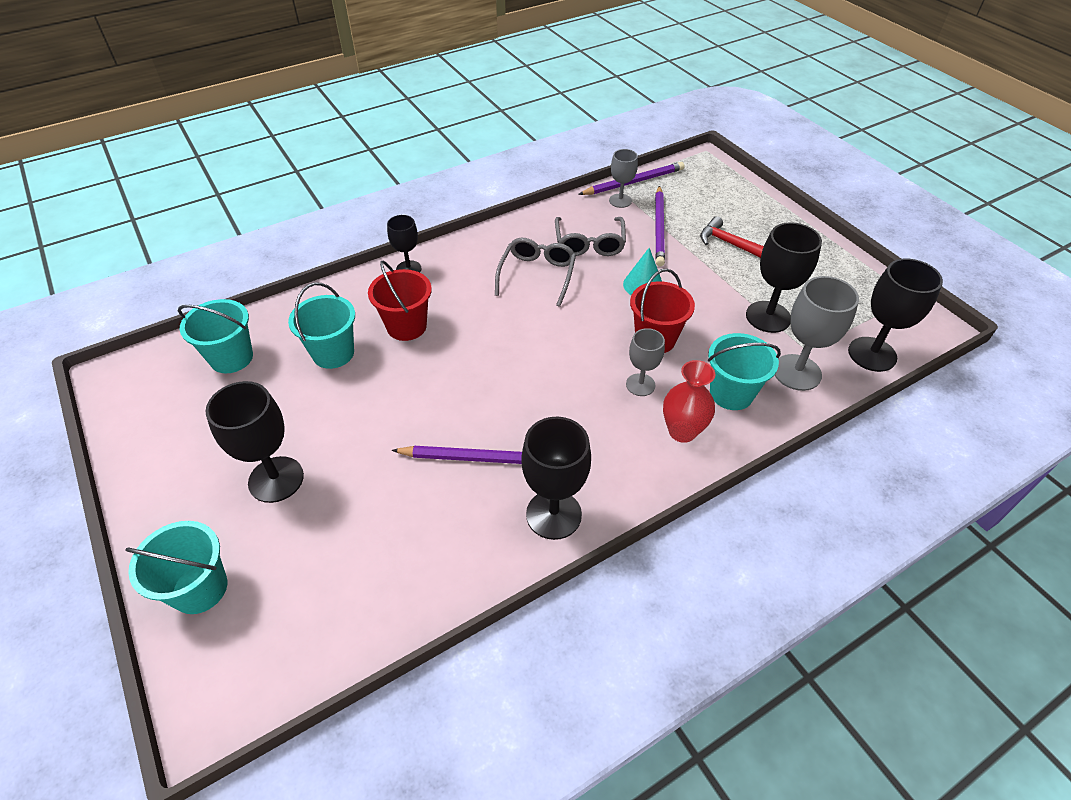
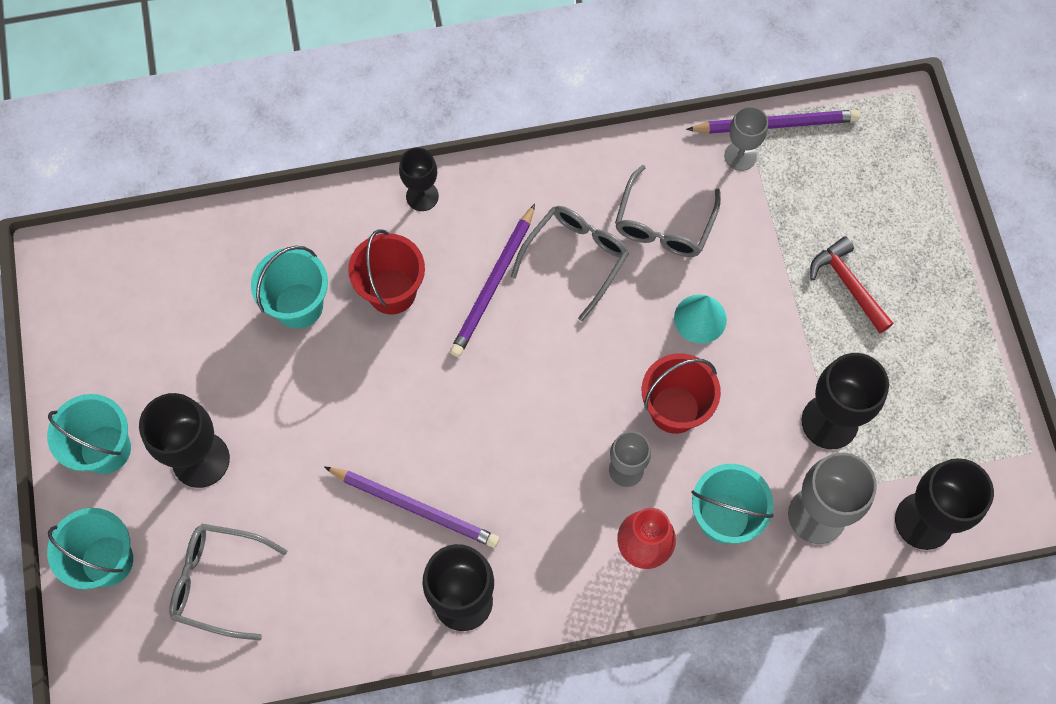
camera: 20 degrees right, 20 degrees up
(231, 358) = (187, 275): turquoise bucket -> turquoise bucket (105, 449)
(320, 571) = (219, 582): none -> grey glasses
(659, 228) = (768, 225): purple pencil -> purple pencil (493, 284)

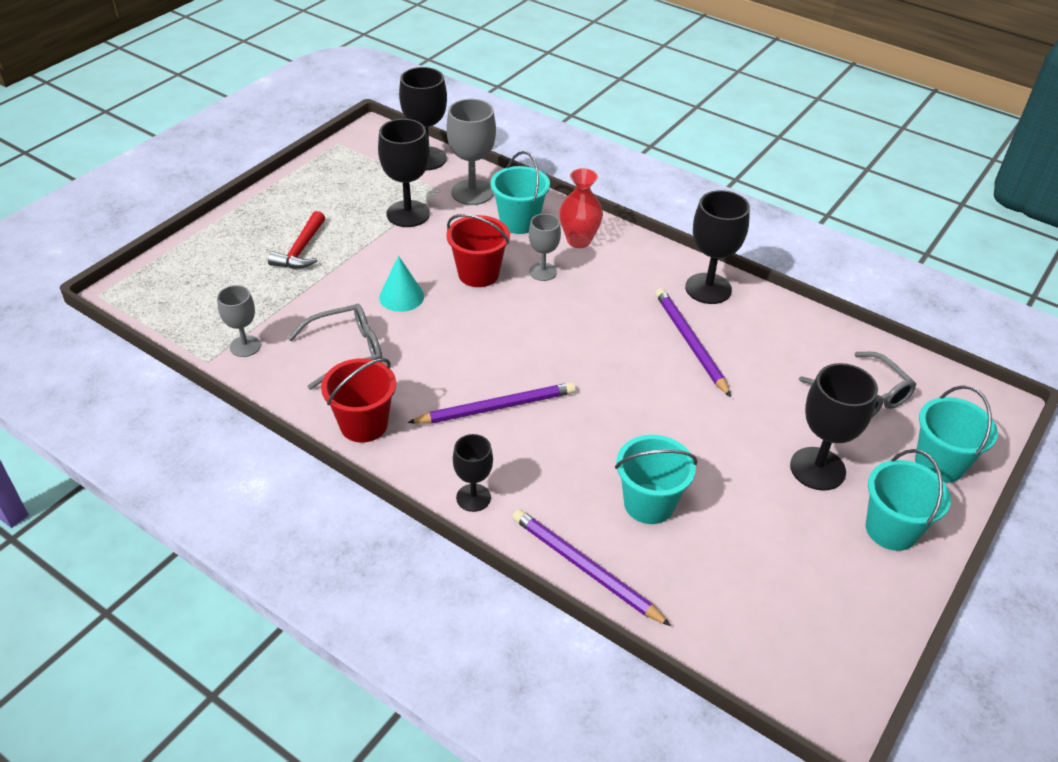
camera: 135 degrees left, 25 degrees down
(392, 291) = (570, 458): red bucket -> red bucket (364, 424)
(575, 259) = (426, 378): grey glasses -> none
(775, 124) = (197, 344): purple pencil -> purple pencil (585, 568)

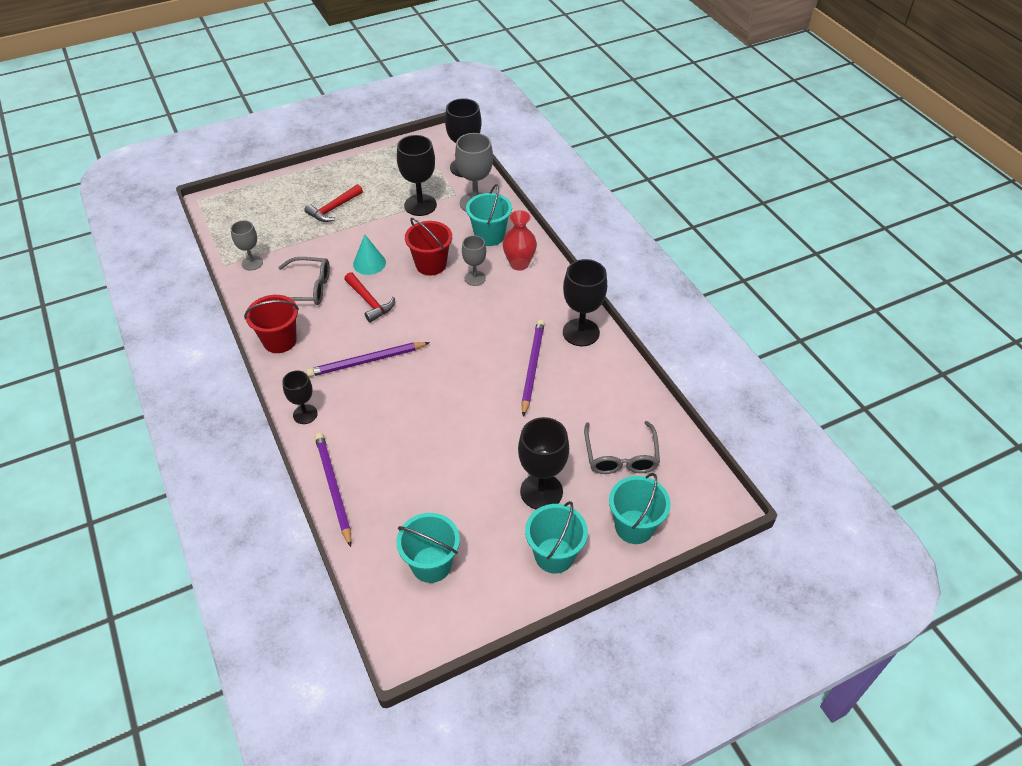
camera: 30 degrees right, 5 degrees up
(440, 339) = (369, 302): none -> red hammer
(496, 407) = (366, 361): purple pencil -> purple pencil turned 150 degrees clockwise
(649, 504) = (407, 465): turquoise bucket -> turquoise bucket (431, 564)

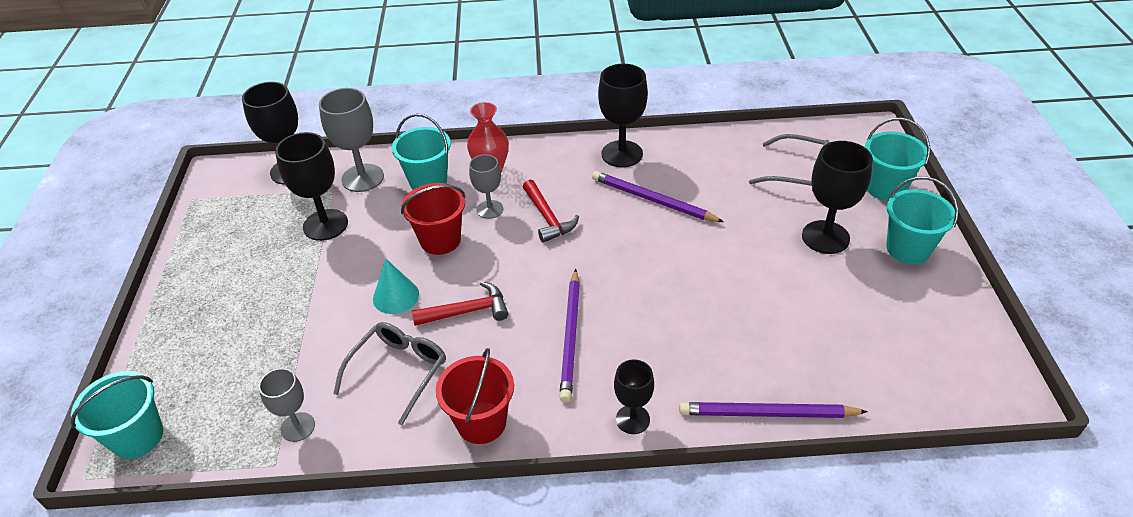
camera: 65 degrees left, 5 degrees down
(333, 209) = (258, 310): red hammer -> red hammer (547, 218)
(431, 564) = (901, 346): turquoise bucket -> turquoise bucket (137, 437)

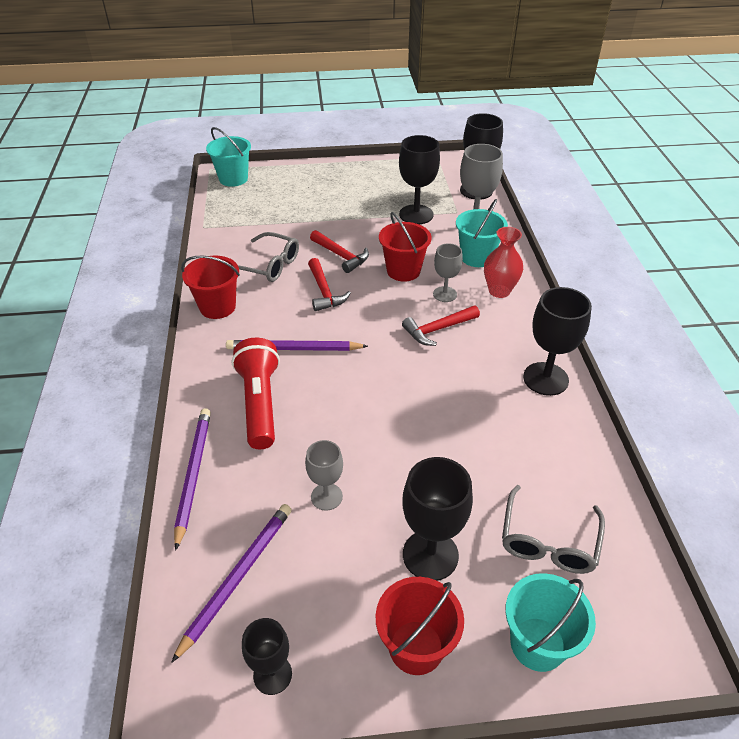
camera: 85 degrees right, 0 degrees up
(298, 427) = (229, 231): grey goblet -> grey goblet (326, 497)
(396, 296) = (341, 256): turquoise cone -> red hammer
(632, 419) = (204, 386): black goblet -> black goblet (272, 674)
(653, 200) = (474, 402): purple pencil -> purple pencil (237, 577)
(659, 363) = (259, 403): none -> red flashlight
(908, 249) = (416, 647): turquoise bucket -> red bucket

